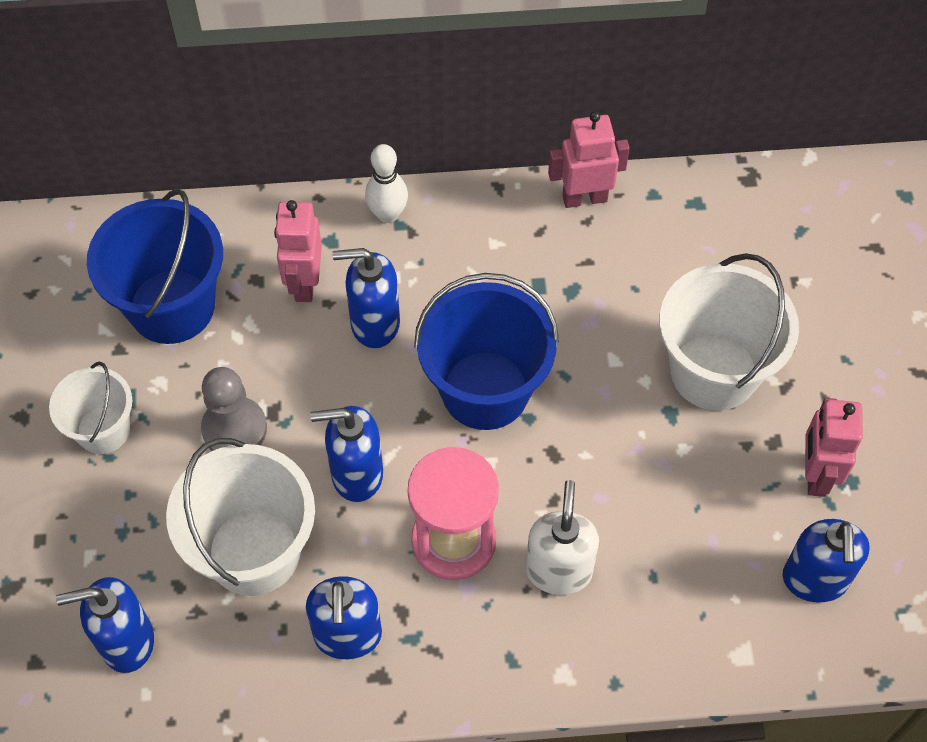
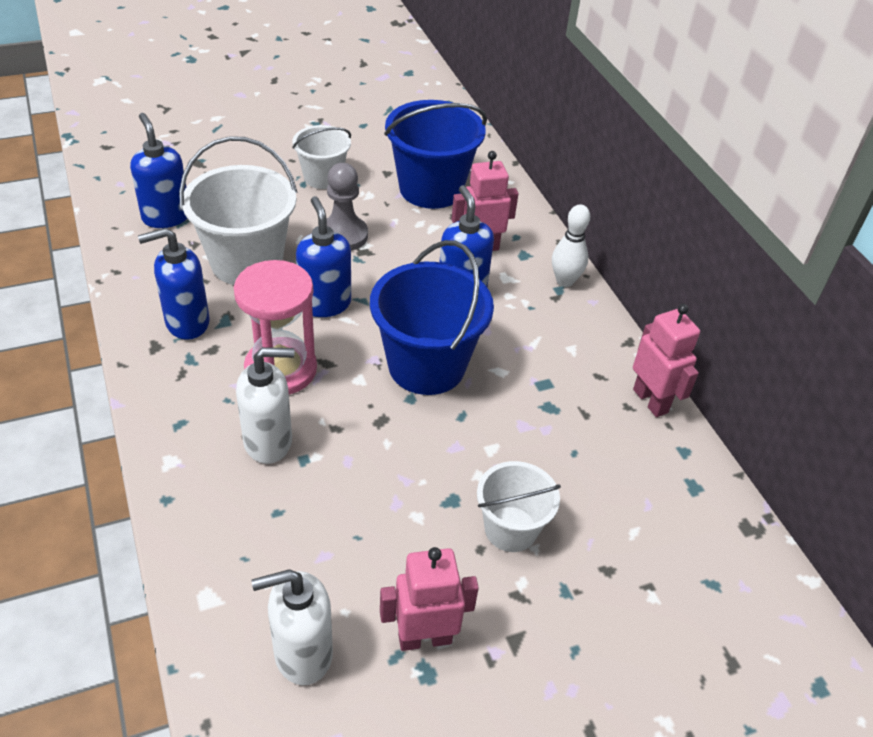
camera: 70 degrees right, 15 degrees down
(714, 371) = (510, 529): white bucket -> white bucket, size x0.59
(815, 580) = (302, 654): blue soap dispenser -> white soap dispenser

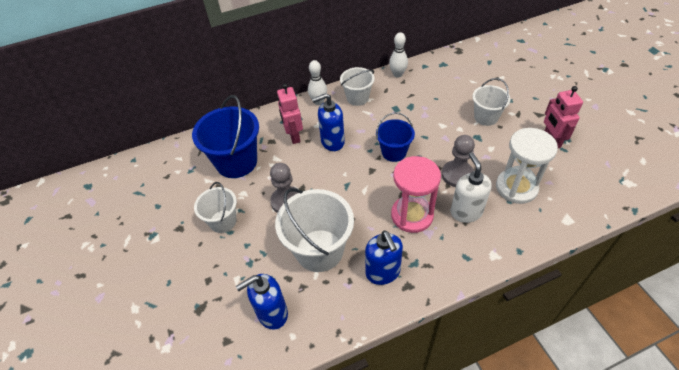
camera: 85 degrees left, 5 degrees up
(302, 654) = (578, 180): white soap dispenser -> none
(306, 533) = (516, 187): none -> white hourglass
(325, 304) = (353, 202): blue soap dispenser -> none
(356, 446) = (457, 175): none -> grey pawn
(426, 366) = (394, 152): blue bucket -> blue bucket, size x0.59
(575, 332) = (357, 98): none -> white bucket
(650, 401) = (397, 74): pink robot -> white bowling pin

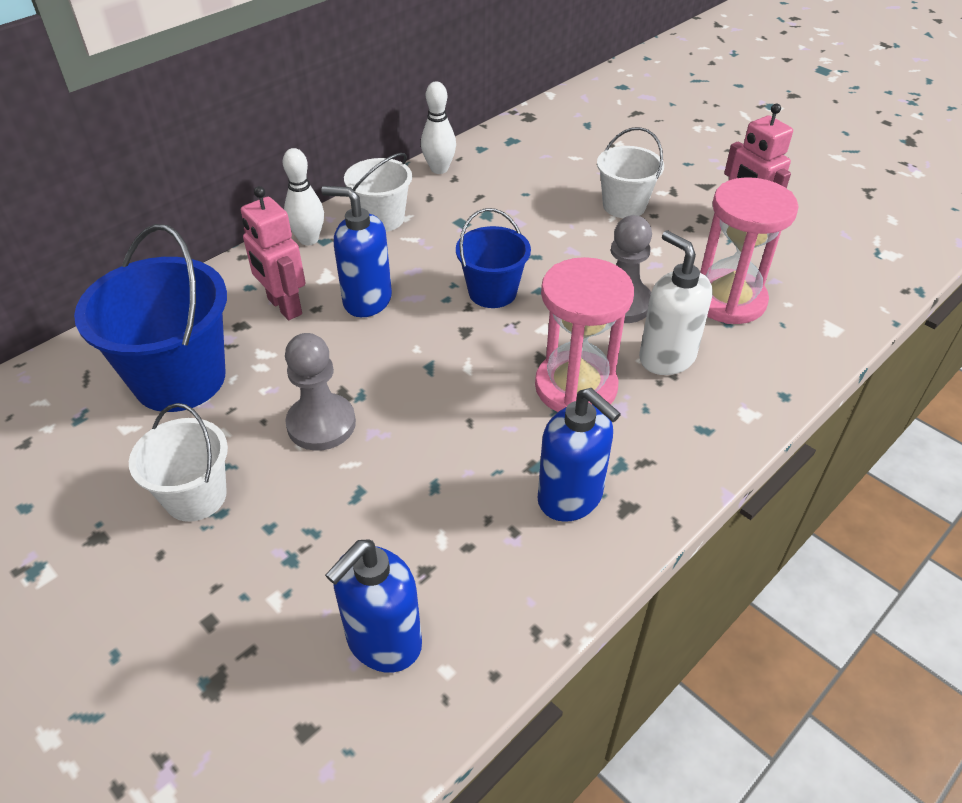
camera: 25 degrees left, 5 degrees down
(319, 250) = (428, 494): white bucket -> none
(332, 142) = (367, 300): blue soap dispenser -> blue soap dispenser turned 60 degrees clockwise
(516, 187) = (728, 300): white hourglass -> pink hourglass

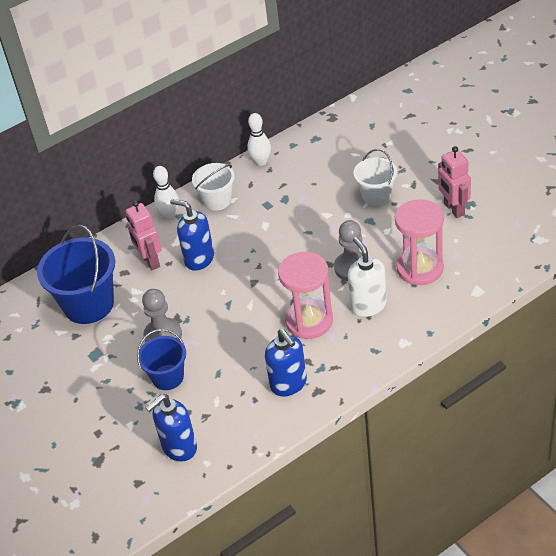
camera: 15 degrees right, 0 degrees up
(196, 496) = (94, 371): white bucket -> none
(492, 292) = (275, 256): blue bucket -> blue bucket (167, 377)

